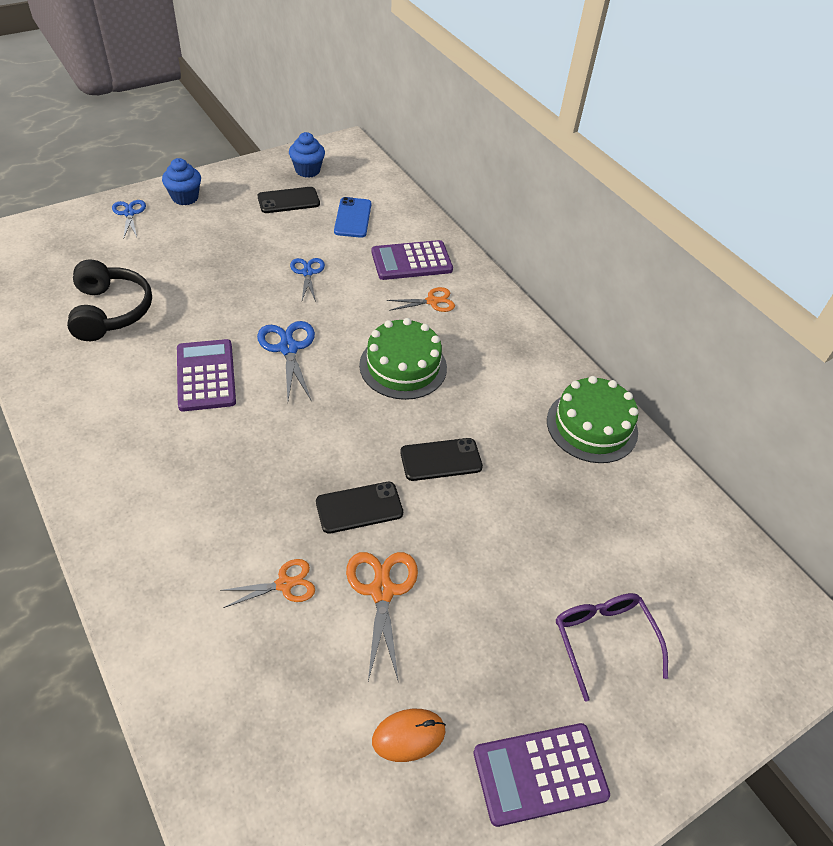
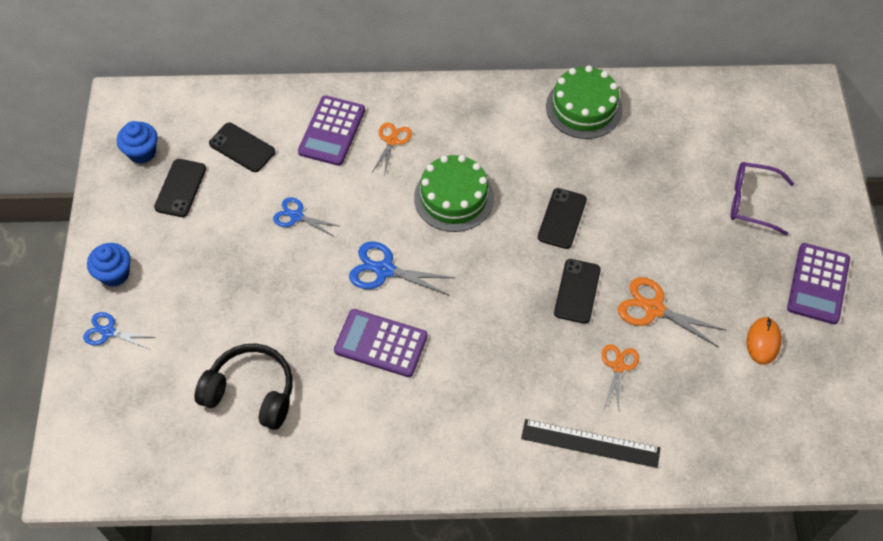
camera: 55 degrees left, 10 degrees up
(170, 595) = (590, 443): none -> black ruler
(353, 218) = (242, 148): blue phone -> black phone

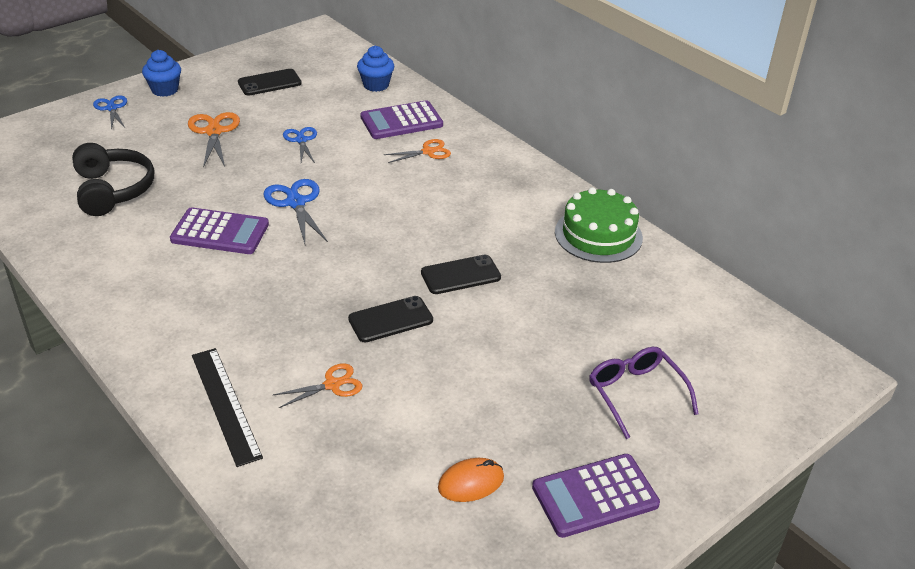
camera: 50 degrees right, 20 degrees down
(142, 152) = (283, 56): blue cupcake -> blue cupcake (376, 85)
(242, 148) = (336, 91): black phone -> none
(381, 343) = (220, 232): purple calculator -> purple calculator turned 120 degrees clockwise
(454, 197) = (410, 206): green cake -> none
(654, 309) = (425, 380): orange scissors -> orange scissors (214, 132)

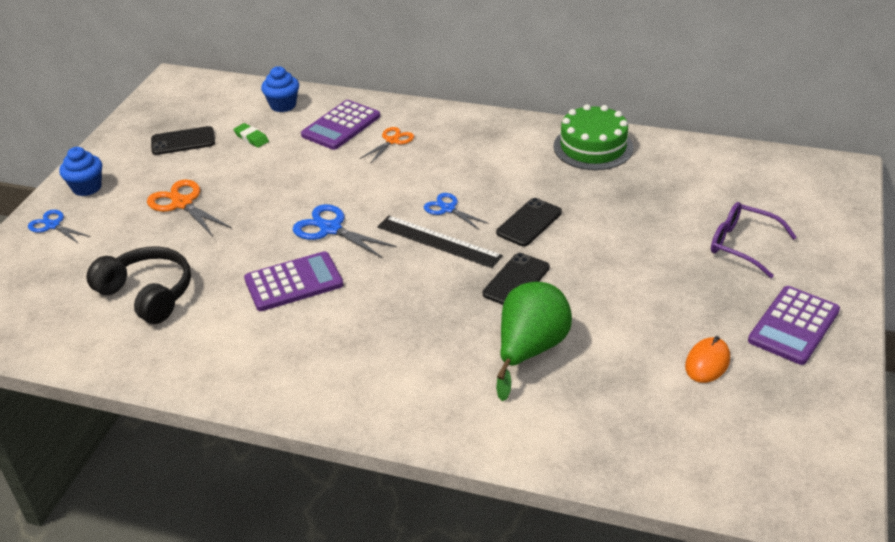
camera: 30 degrees left, 0 degrees up
(225, 405) = (466, 409): black ruler -> black ruler (438, 241)
(269, 83) = (183, 141): black phone -> black phone turned 45 degrees clockwise
(301, 140) = (272, 177): blue scissors -> blue scissors (448, 209)
(321, 102) = (251, 138): none -> green eraser
(332, 385) = (530, 350): orange scissors -> green pear

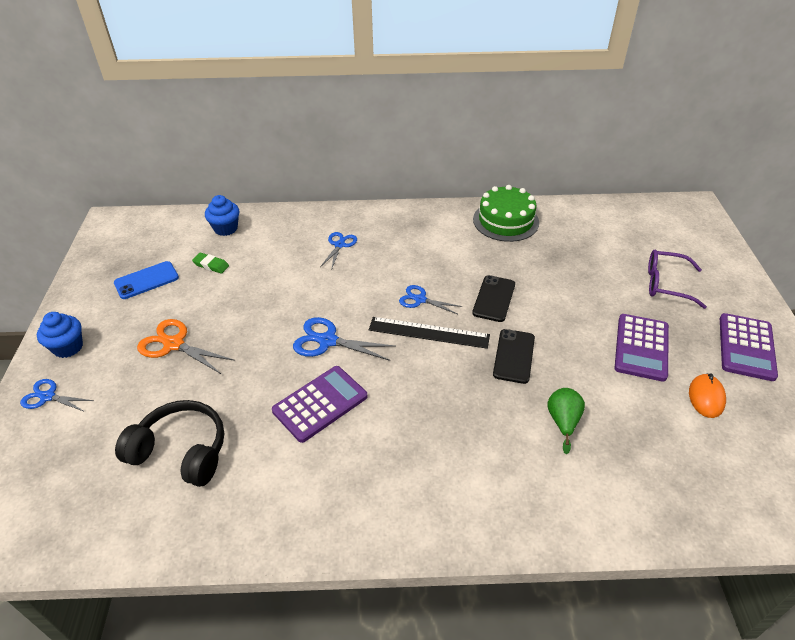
camera: 20 degrees left, 5 degrees up
(183, 141) = (146, 280): black phone -> blue phone
(341, 126) = (287, 239): purple calculator -> purple calculator (641, 347)
(392, 141) = (339, 245): orange scissors -> blue scissors
(530, 350) = (563, 422): green pear -> green pear, size x0.57

